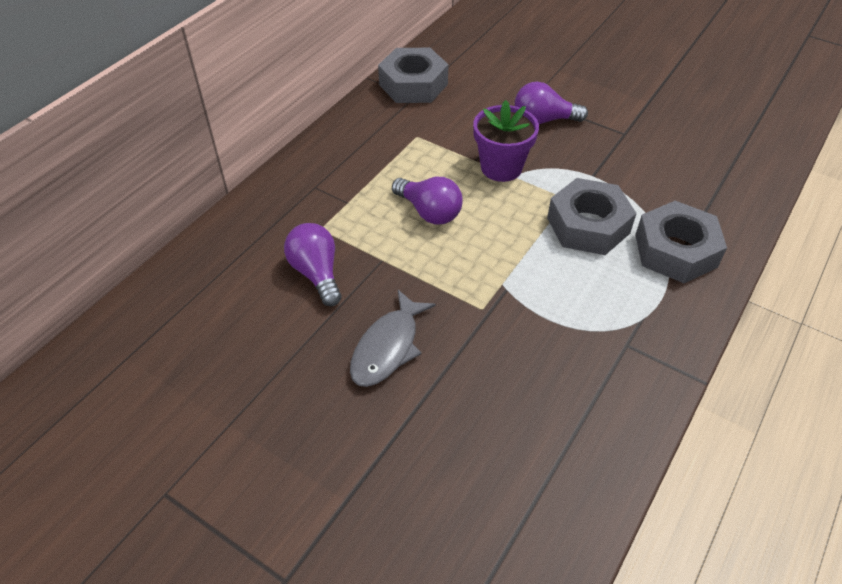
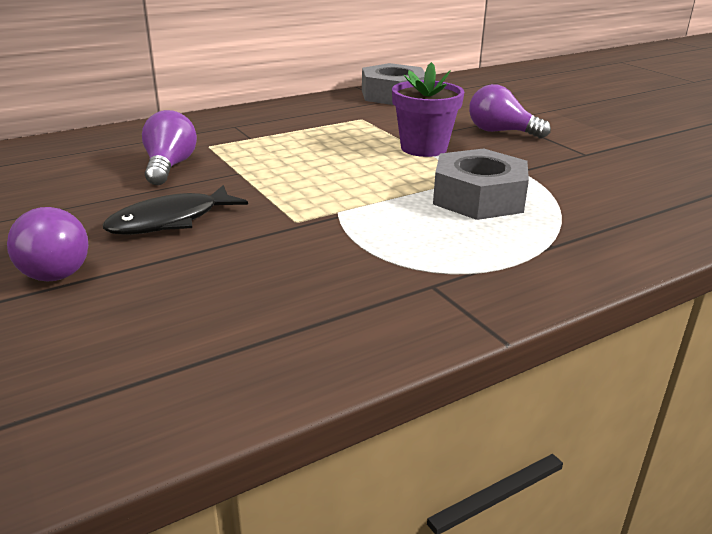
camera: 25 degrees right, 20 degrees down
(388, 347) = (170, 221): grey fish -> black fish
(429, 212) = (319, 157): purple light bulb -> purple light bulb (55, 267)
(675, 250) = (569, 235): grey nut -> none

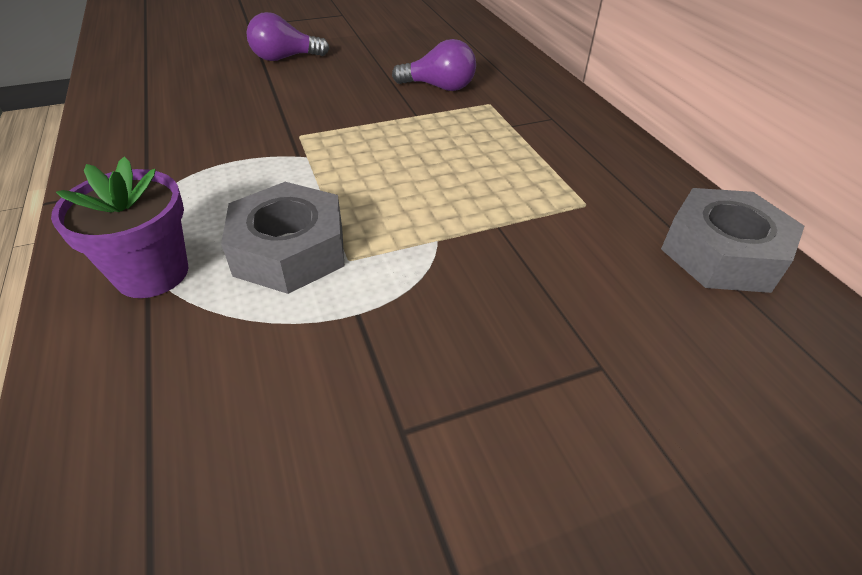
camera: 100 degrees right, 15 degrees up
(170, 221) = (330, 88): black fish -> none
(423, 148) = (462, 239): purple flower pot -> purple flower pot (152, 273)
(501, 132) = (529, 342): purple light bulb -> none

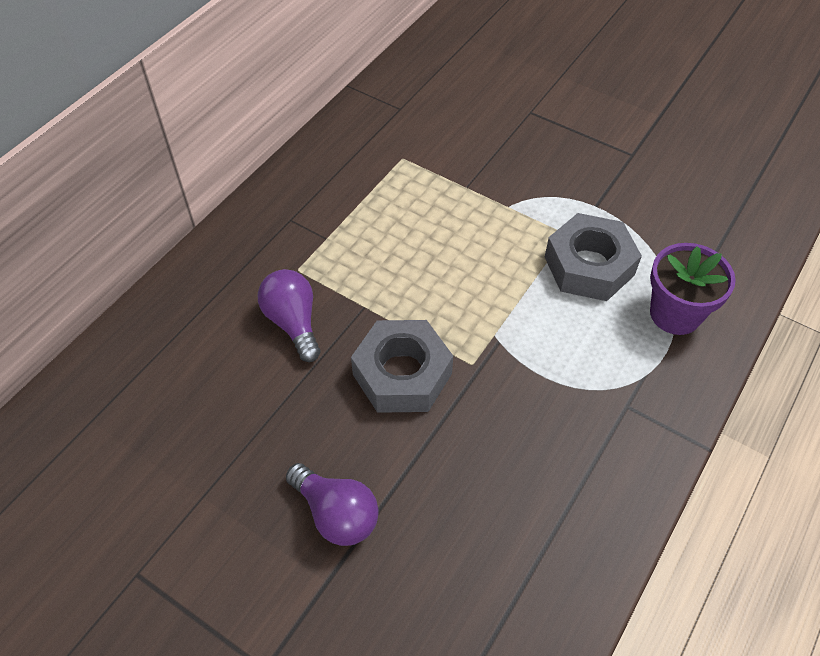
camera: 125 degrees left, 10 degrees up
(721, 253) = (398, 94): grey nut -> grey nut (402, 374)

